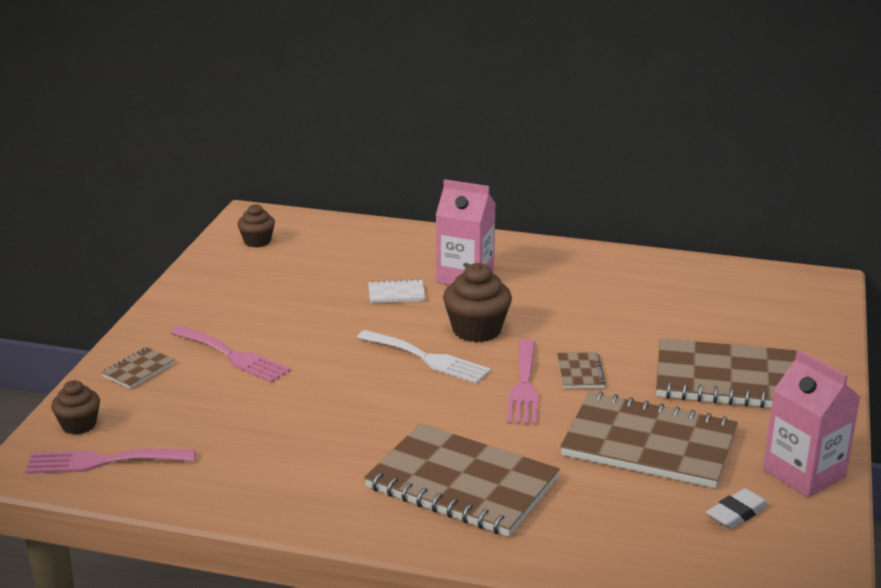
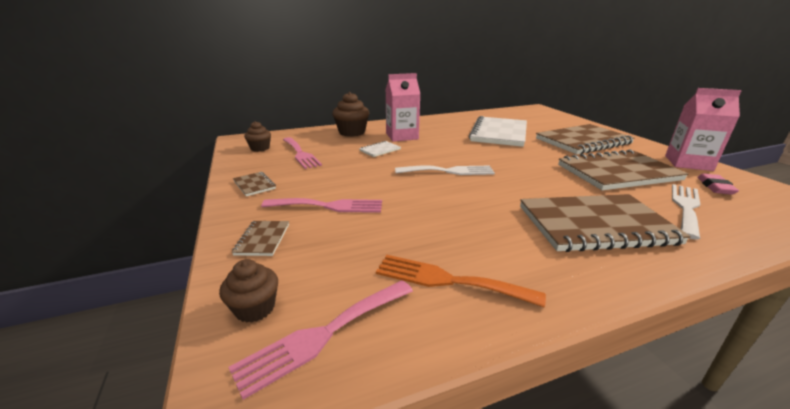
camera: 35 degrees left, 0 degrees up
(234, 466) = (448, 280): none -> orange fork
(477, 330) = (448, 153): brown cupcake -> brown cupcake (352, 132)
(524, 386) = (517, 168): pink fork -> pink fork (300, 154)
(580, 372) = (527, 155): brown notebook -> brown notebook (254, 185)
(618, 514) = (686, 207): none -> white fork
(623, 318) = (499, 133): none -> white notebook
(736, 513) = (715, 187): white eraser -> pink eraser

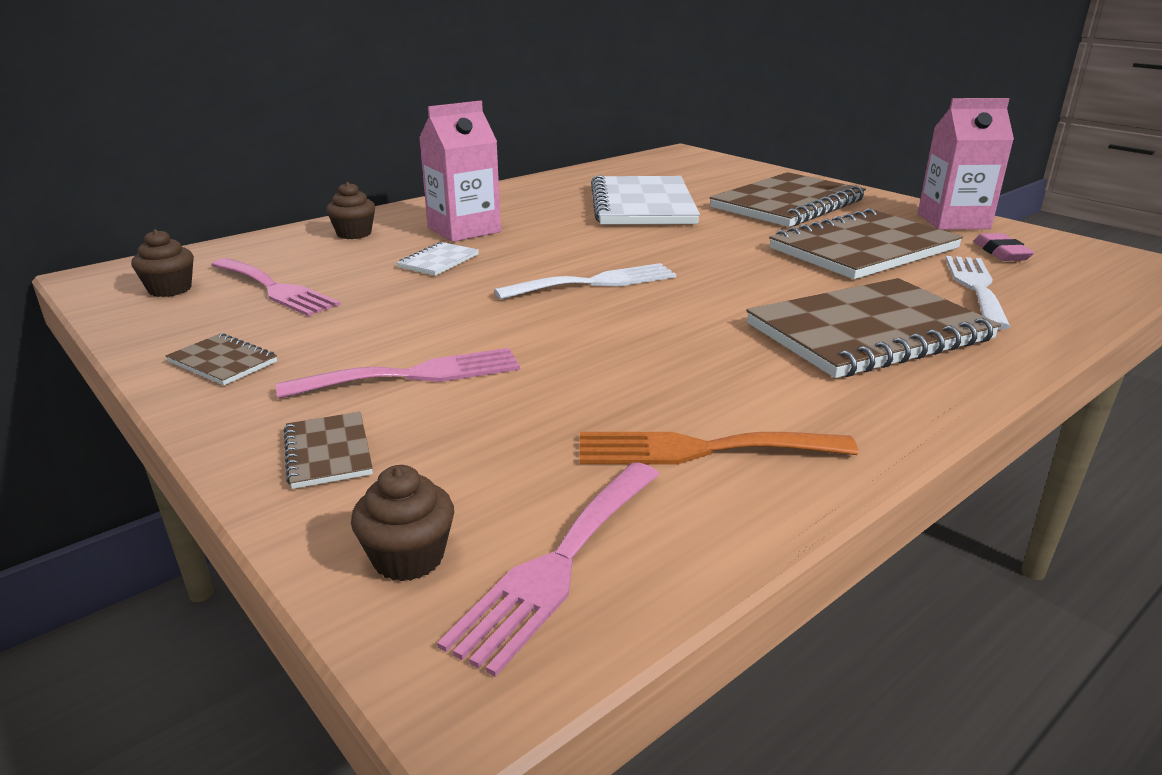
camera: 20 degrees left, 0 degrees up
(352, 132) = (354, 234): brown cupcake -> brown cupcake, size x0.62

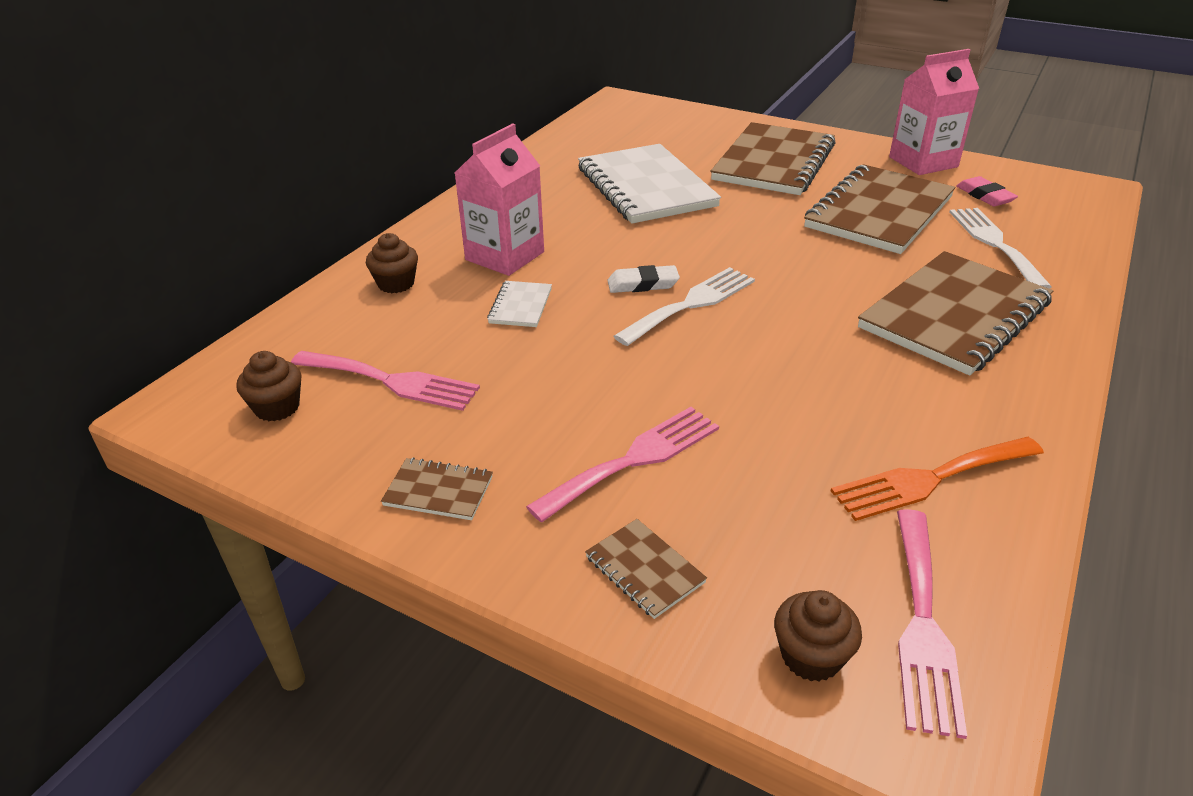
camera: 20 degrees left, 10 degrees up
(565, 263) = (643, 284): none -> white eraser

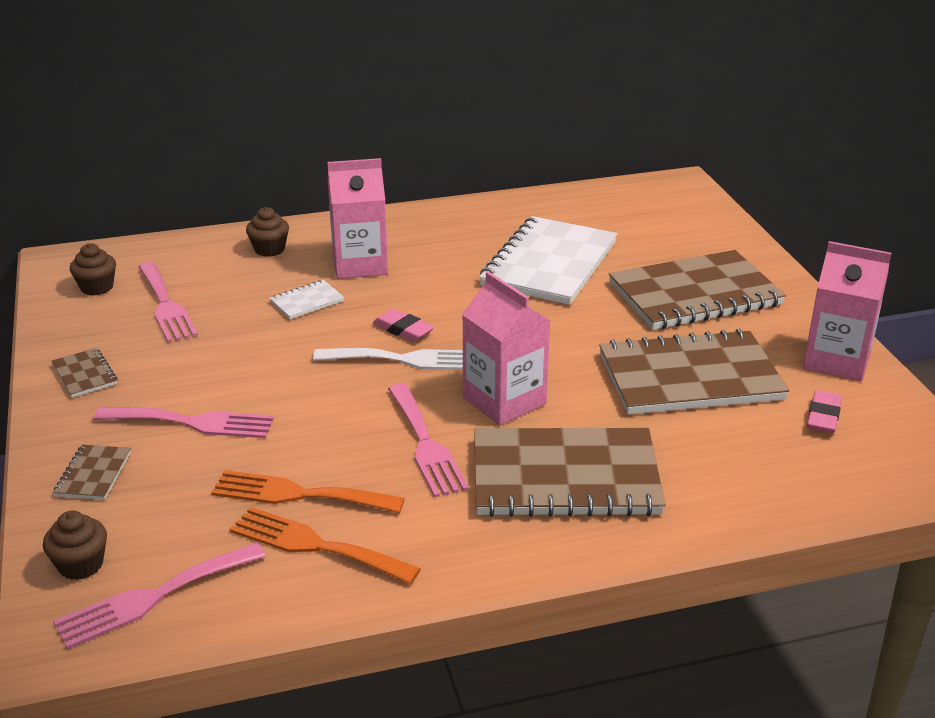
camera: 45 degrees right, 5 degrees down
(643, 284) = (403, 330): white eraser -> pink eraser
(815, 291) = (504, 401): none -> pink carton
(834, 353) = (425, 444): none -> pink fork
(836, 452) = (298, 494): none -> orange fork
(995, 244) = (731, 454): white fork -> none

